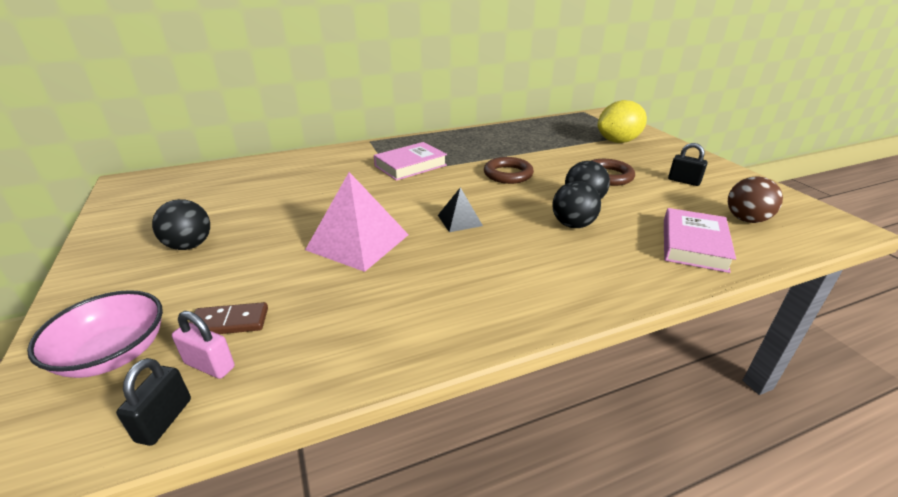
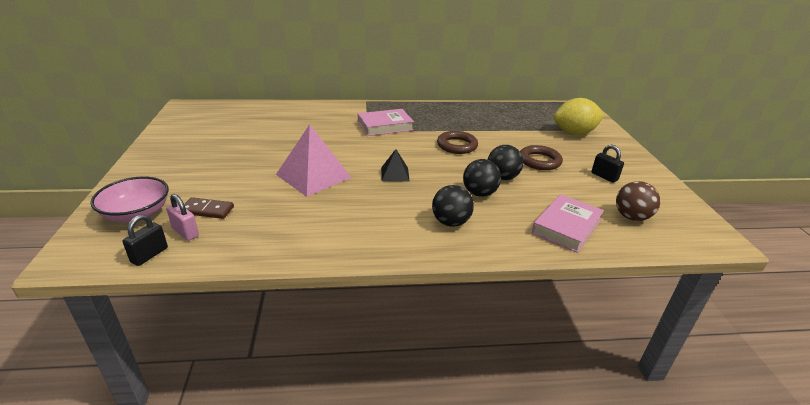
camera: 15 degrees right, 0 degrees up
(189, 245) = (205, 157): black ball -> black ball (450, 222)

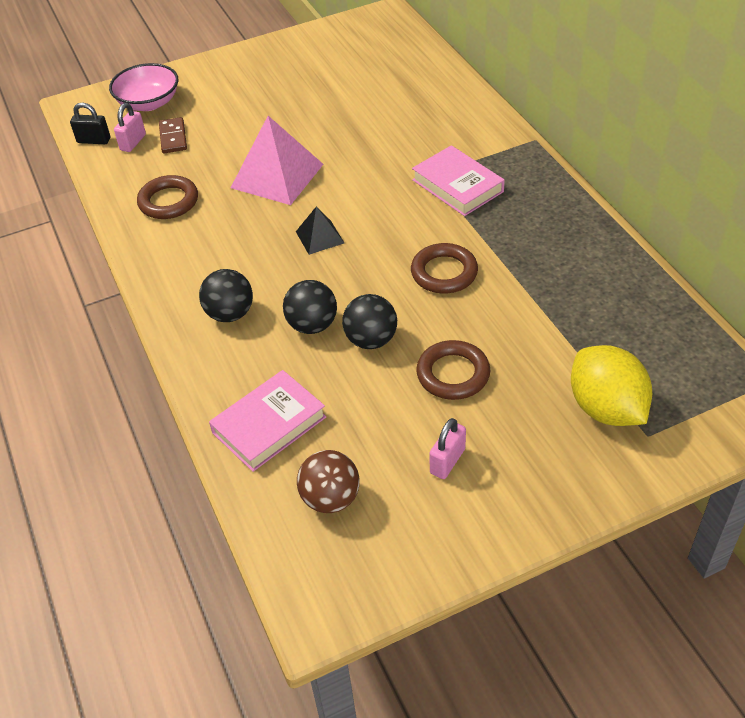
camera: 75 degrees right, 15 degrees up
(293, 227) = (168, 201): none -> brown ring
(566, 227) = (269, 425): pink book -> pink book turned 60 degrees counterclockwise
(604, 176) = (447, 461): black padlock -> pink padlock

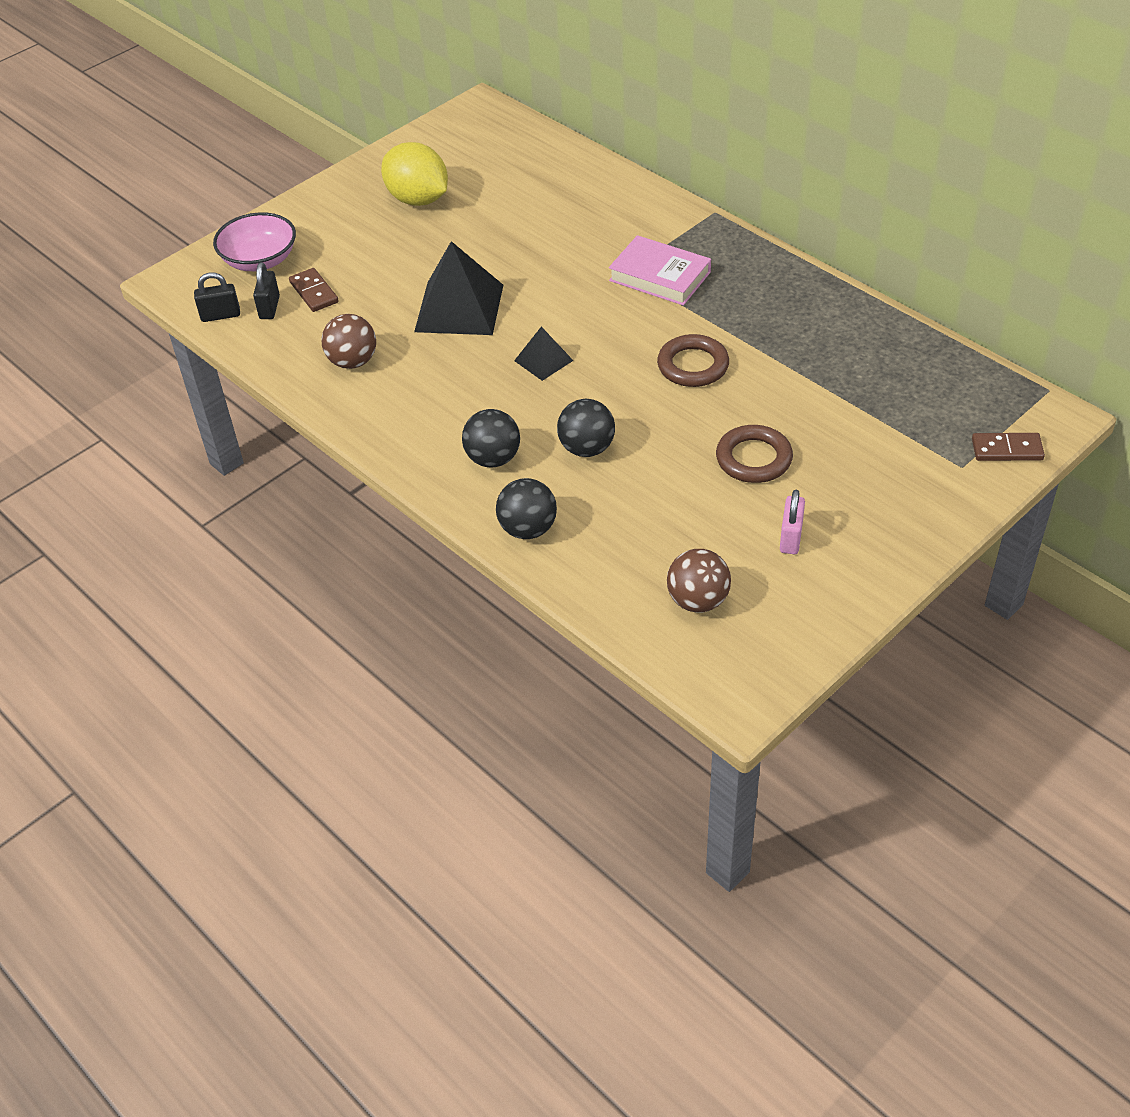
camera: 20 degrees left, 0 degrees up
(133, 142) = (269, 307): pink padlock -> black padlock
(168, 201) = (353, 361): brown ring -> brown ball
(269, 425) = (598, 552): pink book -> none
(277, 176) = (459, 308): pink pyramid -> black pyramid
(371, 340) = (655, 447): black ball -> black ball (528, 529)
(606, 408) = (913, 453): yellow lemon -> yellow lemon (418, 199)
(701, 430) = (1007, 450): none -> brown domino

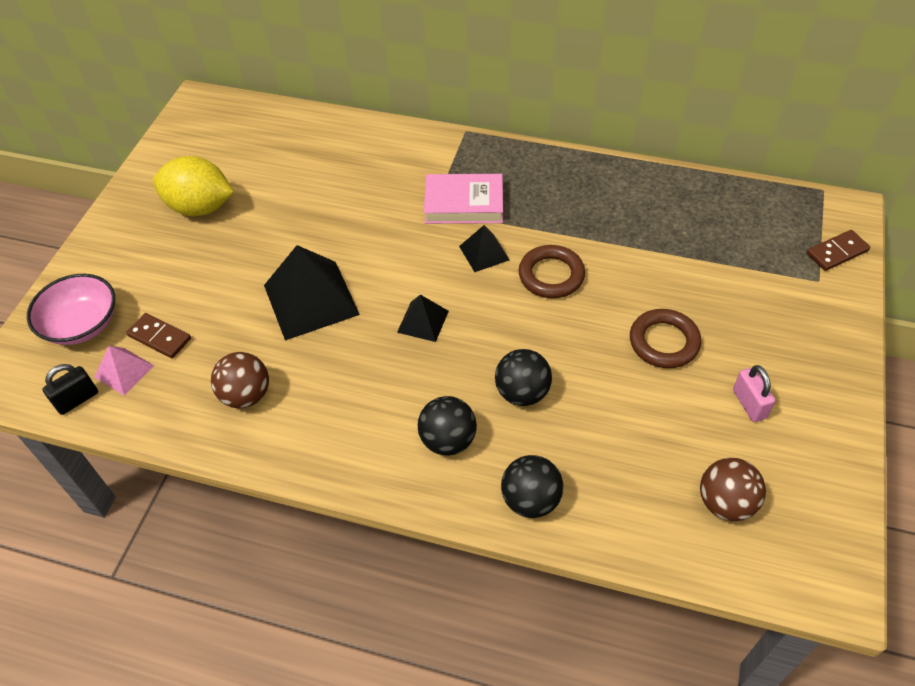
camera: 30 degrees left, 5 degrees up
(269, 307) = (124, 371): black padlock -> pink pyramid
(645, 324) = (484, 253): none -> black pyramid

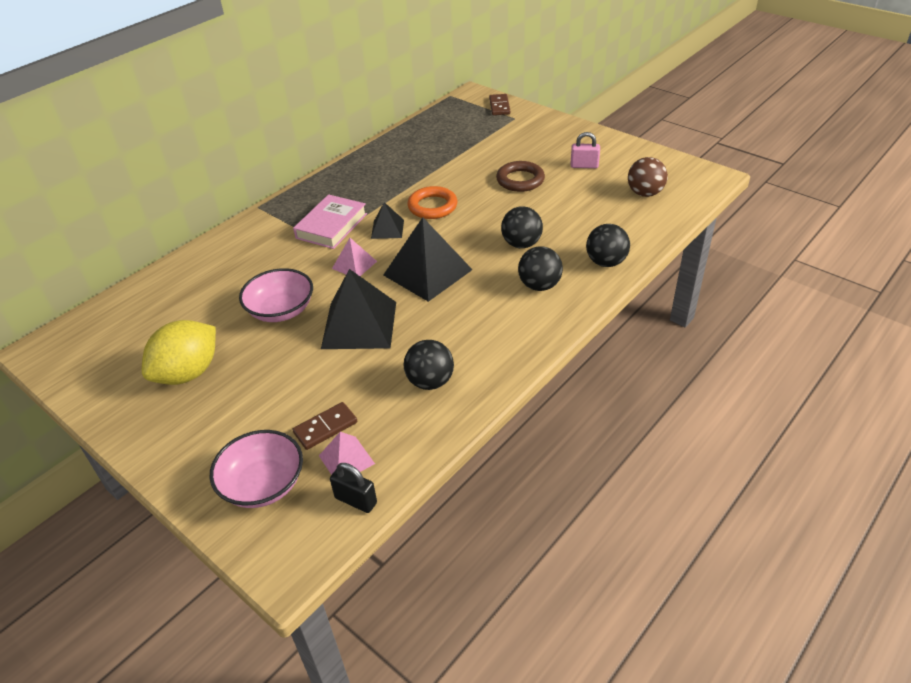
camera: 65 degrees left, 10 degrees down
(77, 400) = (356, 500): black padlock -> black padlock turned 45 degrees counterclockwise
(246, 395) = (430, 382): brown ball -> black ball
(308, 229) = (281, 310): none -> pink bowl
(406, 252) = (354, 265): none -> pink pyramid
(423, 321) = (427, 272): black pyramid -> black pyramid, size x1.93
(551, 275) = (432, 206): brown ring -> orange ring

